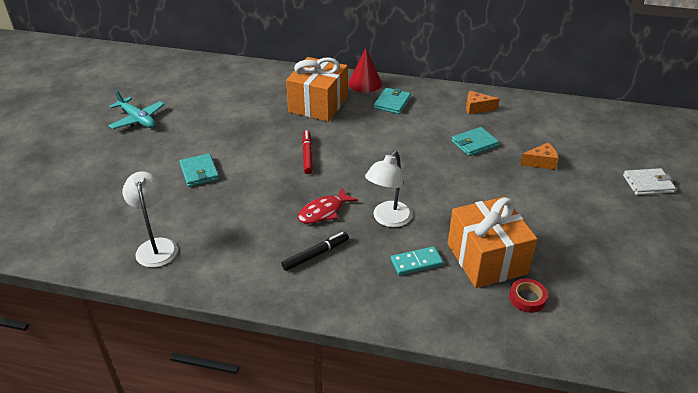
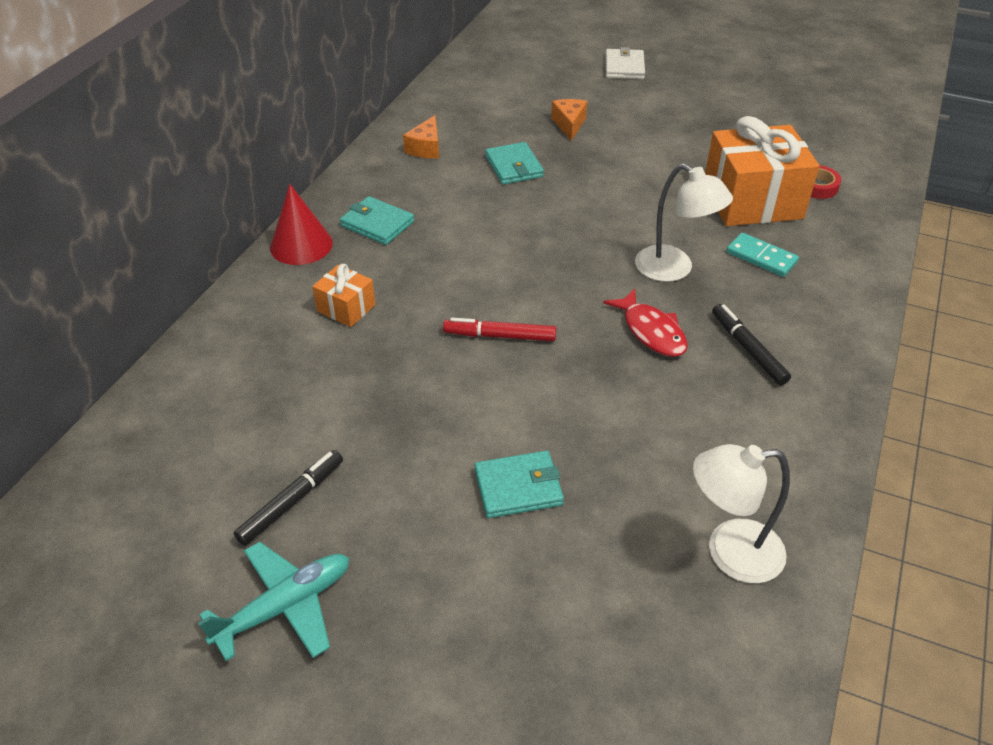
camera: 80 degrees left, 5 degrees up
(191, 111) = (291, 502): none -> black marker
(318, 104) = (346, 308): orange gift -> orange gift, size x0.48
(416, 262) = (761, 257): turquoise domino -> turquoise domino turned 45 degrees counterclockwise

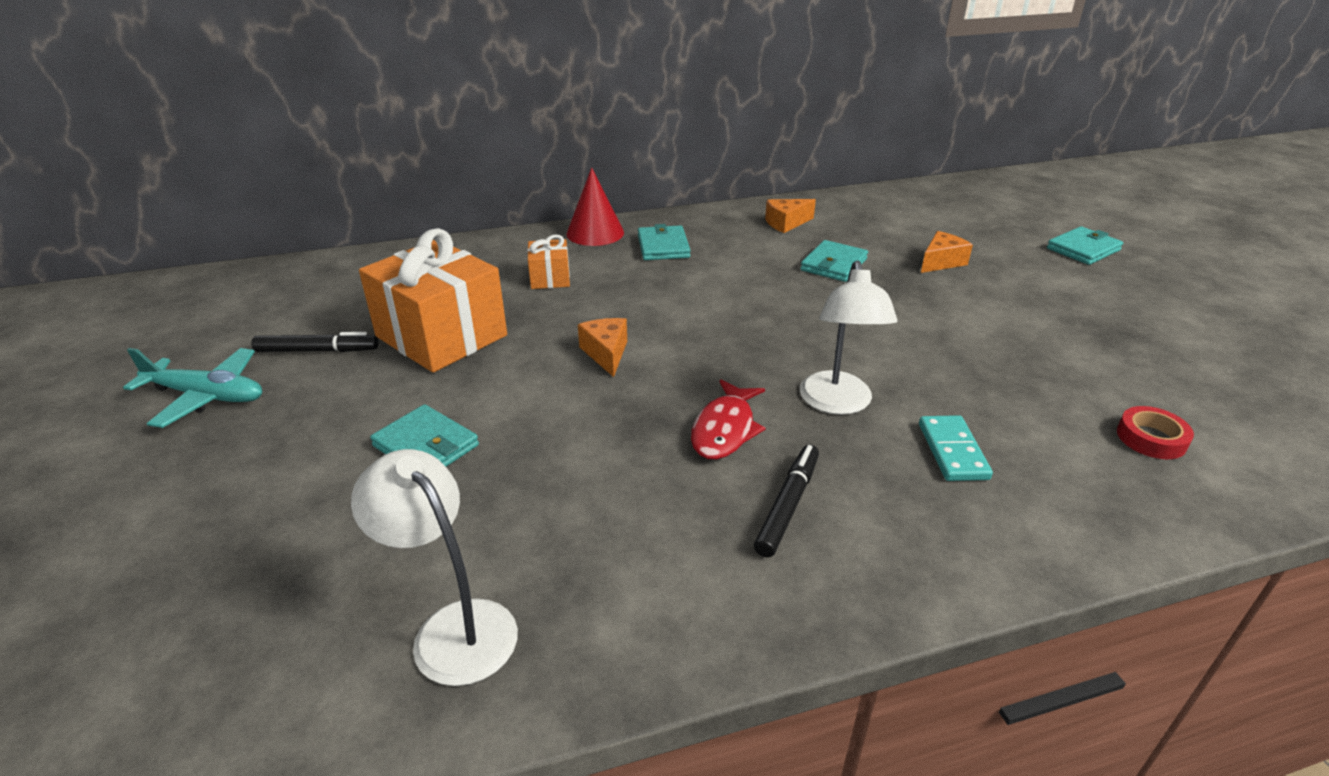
camera: 50 degrees right, 10 degrees down
(500, 336) = (606, 353): red marker -> orange cheese
(624, 67) = (1083, 249): white wallet -> turquoise wallet
(752, 201) = (1034, 405): orange gift -> orange gift (441, 336)

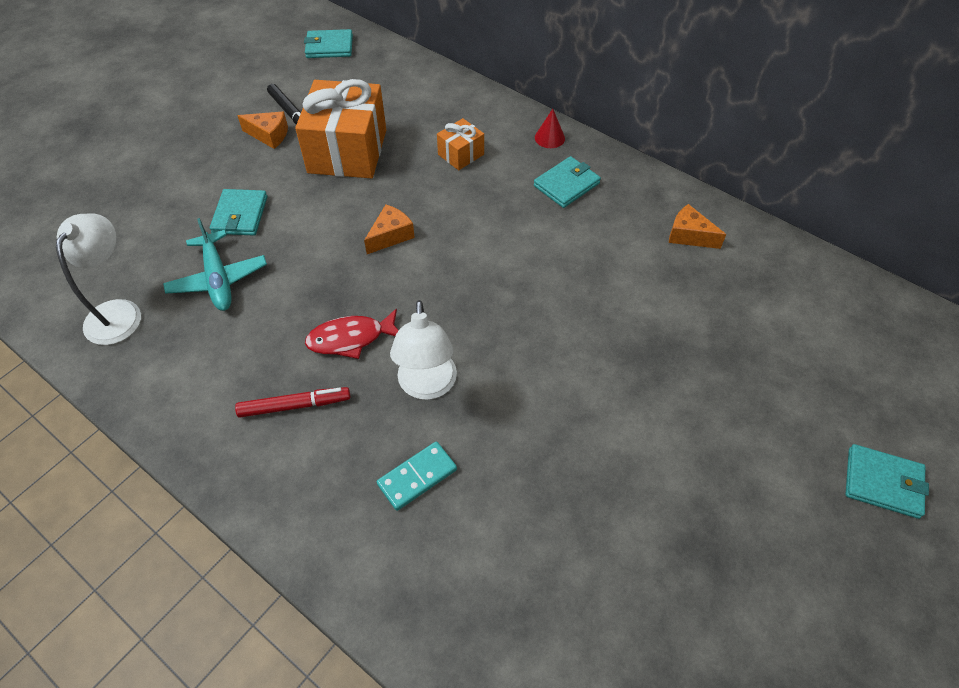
camera: 55 degrees right, 20 degrees up
(207, 396) = (222, 106): turquoise plane -> turquoise plane (218, 279)
(595, 233) = (549, 138): red cone -> red cone, size x0.58
(787, 505) = (294, 405): black marker -> red marker
(834, 264) = (641, 299): turquoise wallet -> turquoise wallet (329, 47)
(837, 403) = (427, 386): white lamp -> white lamp turned 60 degrees counterclockwise
(941, 262) = (725, 372): orange cheese -> orange cheese (269, 135)
(1151, 438) = (534, 613): red tape -> none

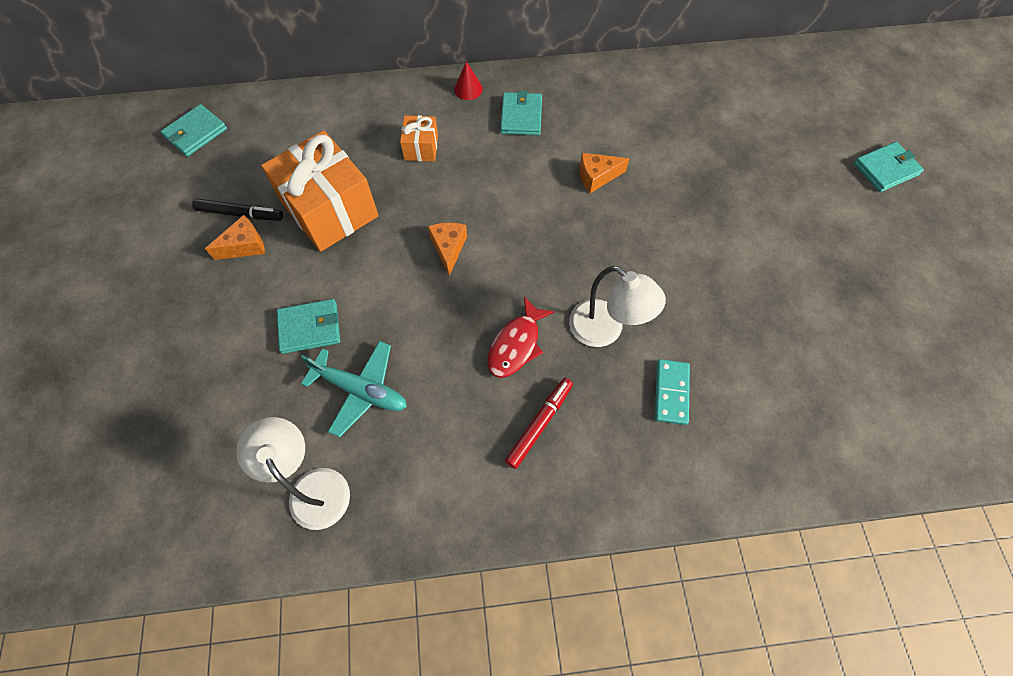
camera: 45 degrees left, 10 degrees up
(240, 215) = (310, 328): turquoise wallet -> turquoise wallet turned 60 degrees counterclockwise
(689, 235) = (635, 96): orange cheese -> orange cheese (597, 177)

